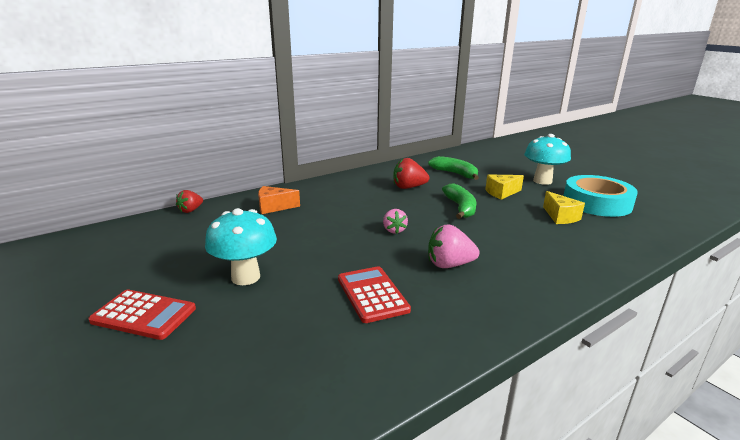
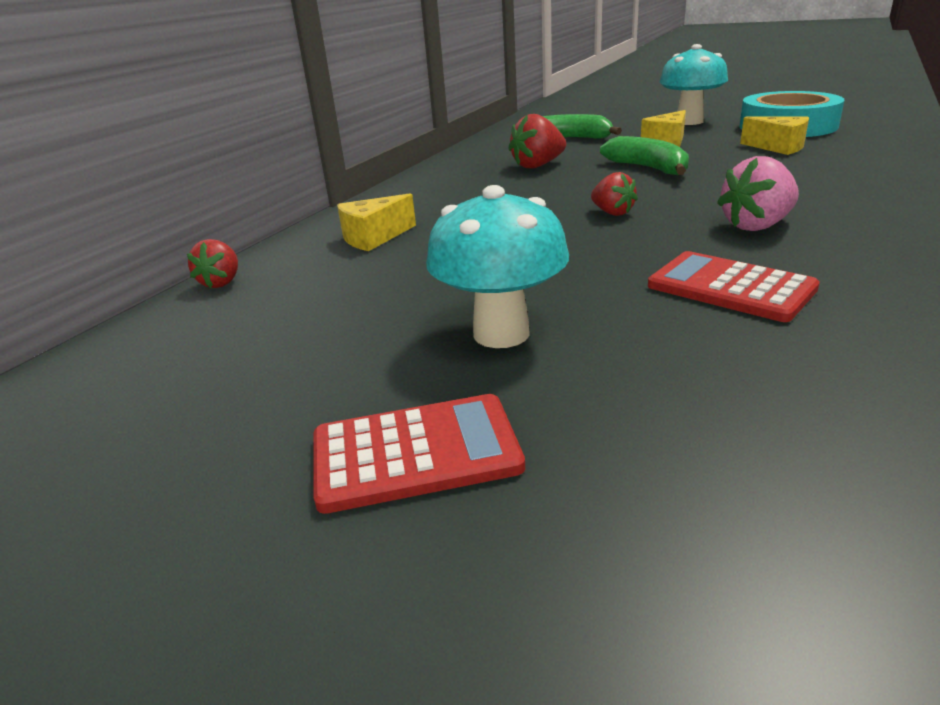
camera: 25 degrees left, 5 degrees up
(274, 207) = (374, 238): orange cheese -> yellow cheese
(394, 230) = (612, 213): pink strawberry -> red strawberry

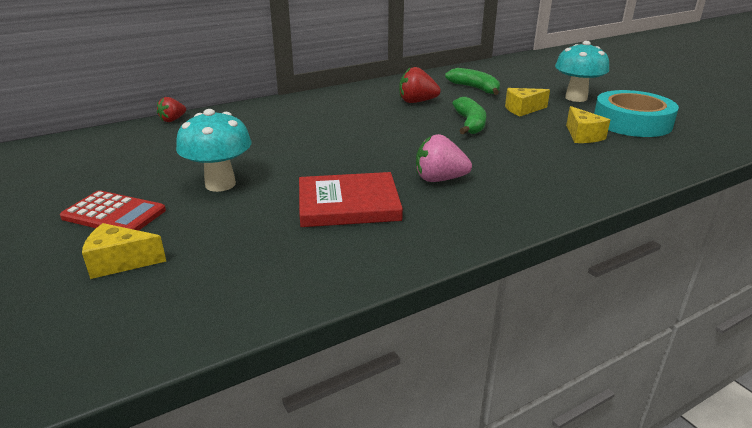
camera: 30 degrees right, 0 degrees up
(374, 238) = (262, 119): yellow cheese -> yellow cheese (120, 262)
(612, 213) = (388, 145): red strawberry -> none
(730, 287) = (348, 204): red calculator -> red book

